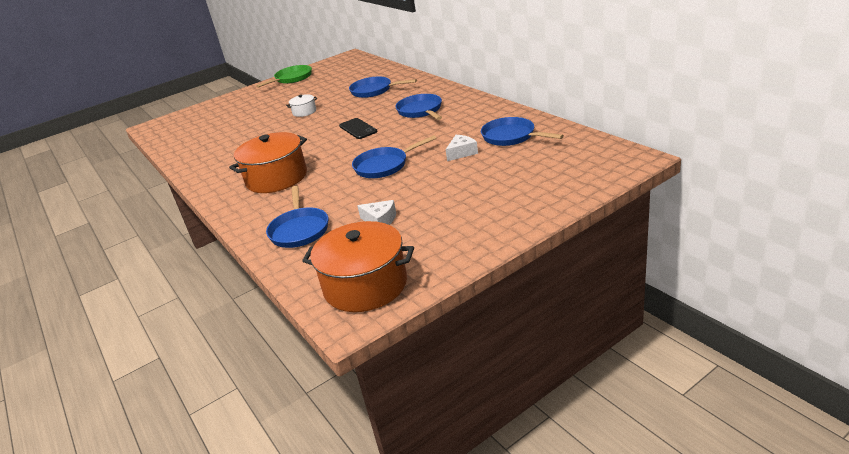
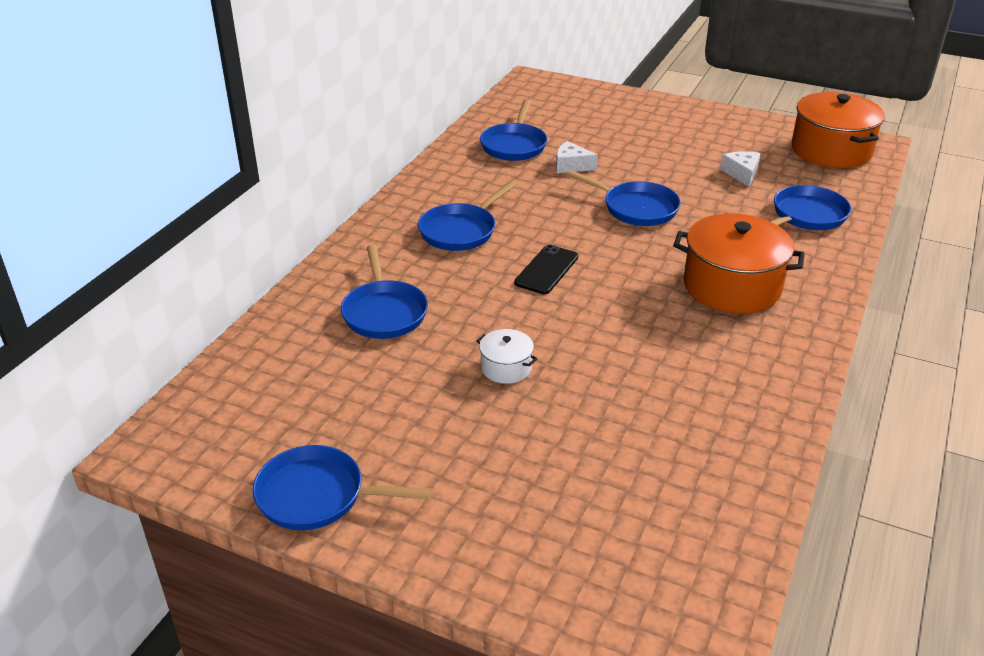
camera: 125 degrees left, 5 degrees up
(292, 79) = (318, 496): green pan -> blue pan

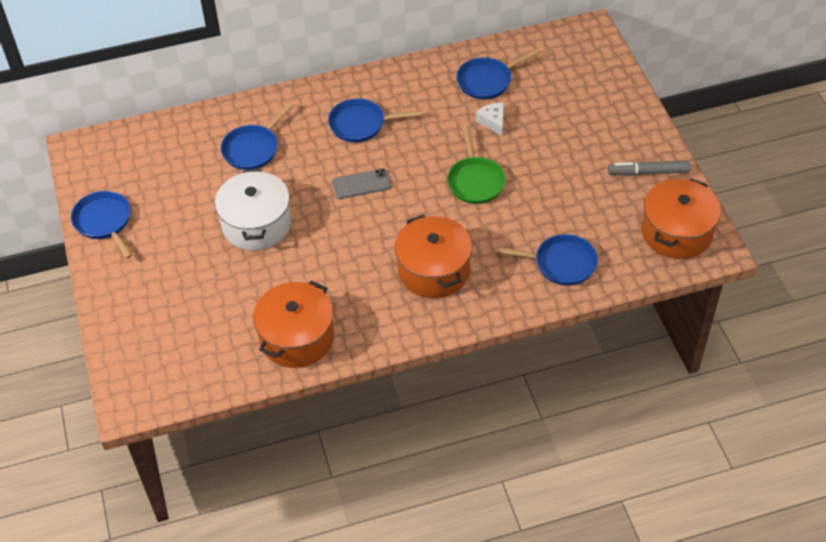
camera: 50 degrees right, 15 degrees up
(506, 367) = (256, 224): white pot -> white pot, size x2.11
(546, 270) = (361, 184): black phone -> grey phone
(635, 208) = (475, 181): blue pan -> green pan
(731, 427) = (297, 337): none -> orange pot
(741, 130) = (648, 172): none -> grey marker
(741, 174) = (582, 205): white cheese -> none

